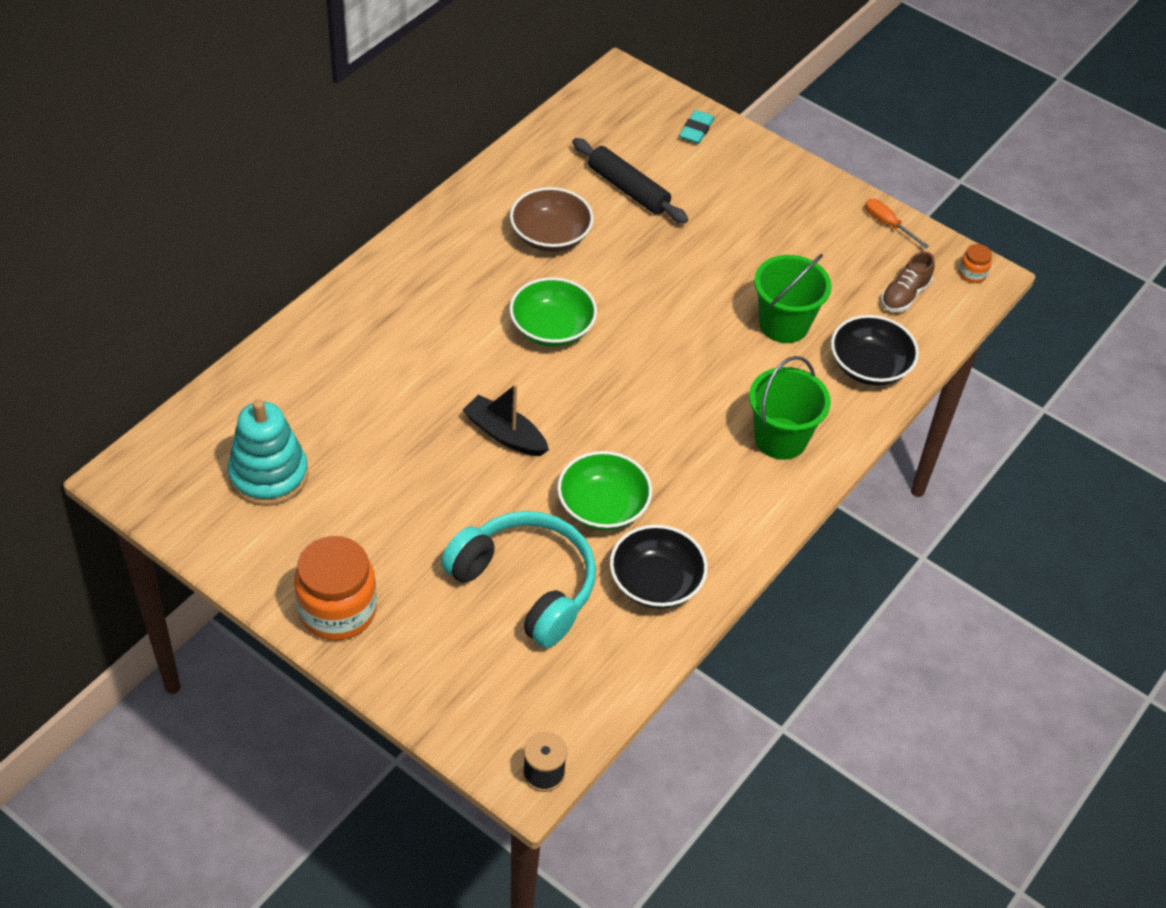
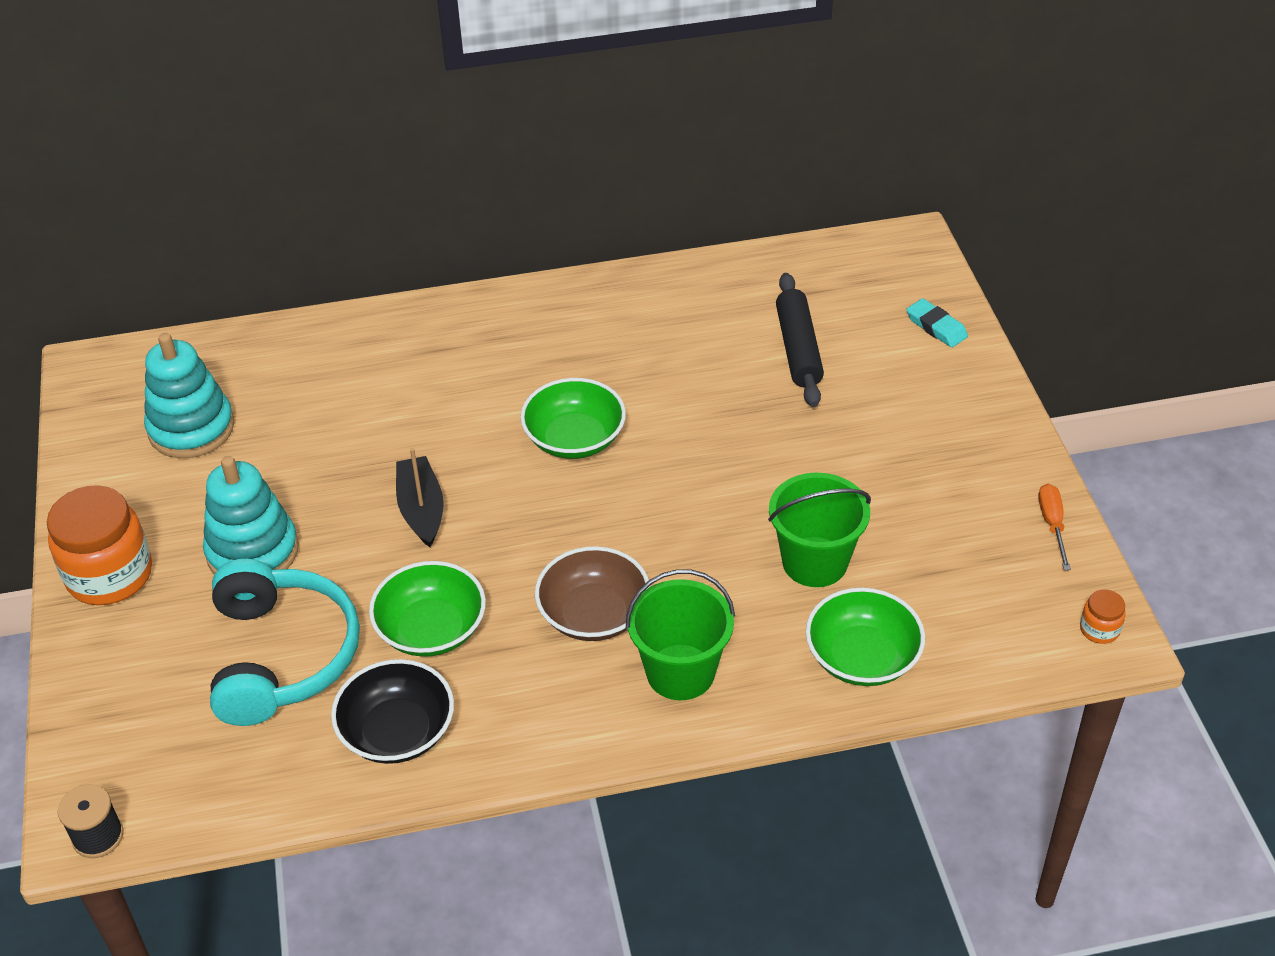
camera: 45 degrees right, 5 degrees down
(422, 531) = (253, 551): none -> turquoise stacking toy
(550, 236) = (670, 354): brown bowl -> brown bowl (594, 614)
(696, 130) = (936, 327): turquoise eraser -> turquoise eraser turned 75 degrees clockwise
(869, 366) = (862, 657): black bowl -> green bowl
(904, 295) = (988, 607): brown shoe -> none

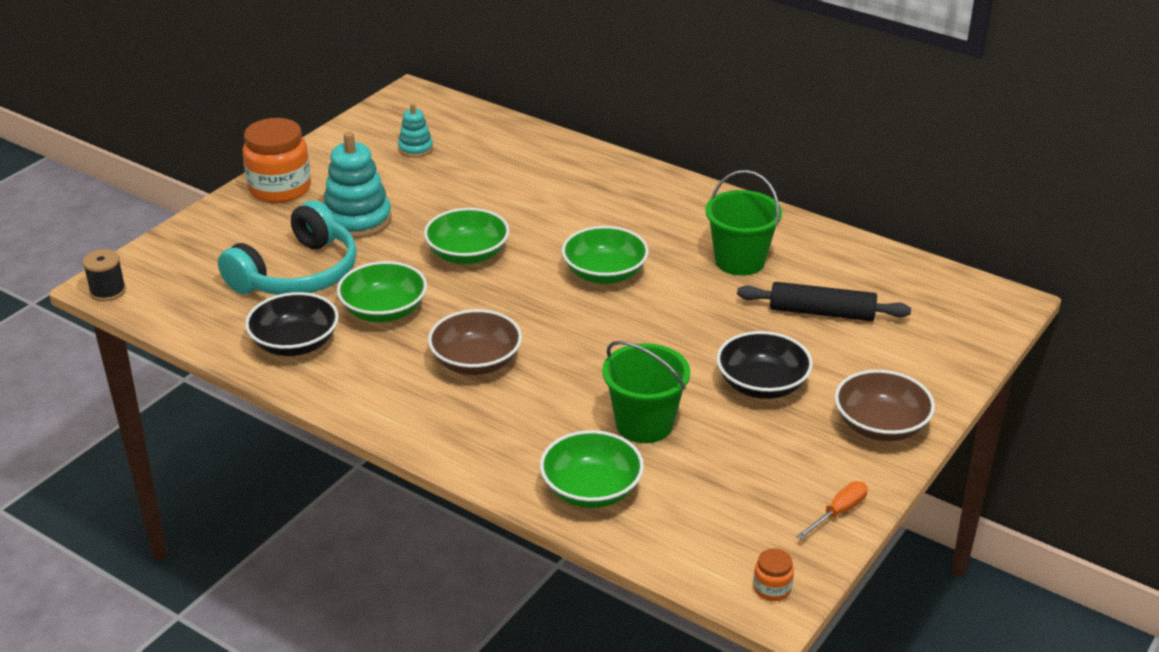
camera: 45 degrees right, 10 degrees down
(191, 428) = (415, 149): turquoise stacking toy -> turquoise stacking toy, size x0.55
(421, 509) = (467, 254): black boat -> green bowl
(680, 672) = (476, 421): green bucket -> green bucket (739, 261)
(798, 349) = (821, 312): black rolling pin -> black rolling pin turned 60 degrees clockwise
(848, 452) = (762, 385): none -> black bowl
(936, 327) = (942, 357): turquoise eraser -> none
(977, 423) = (880, 425): none -> brown bowl

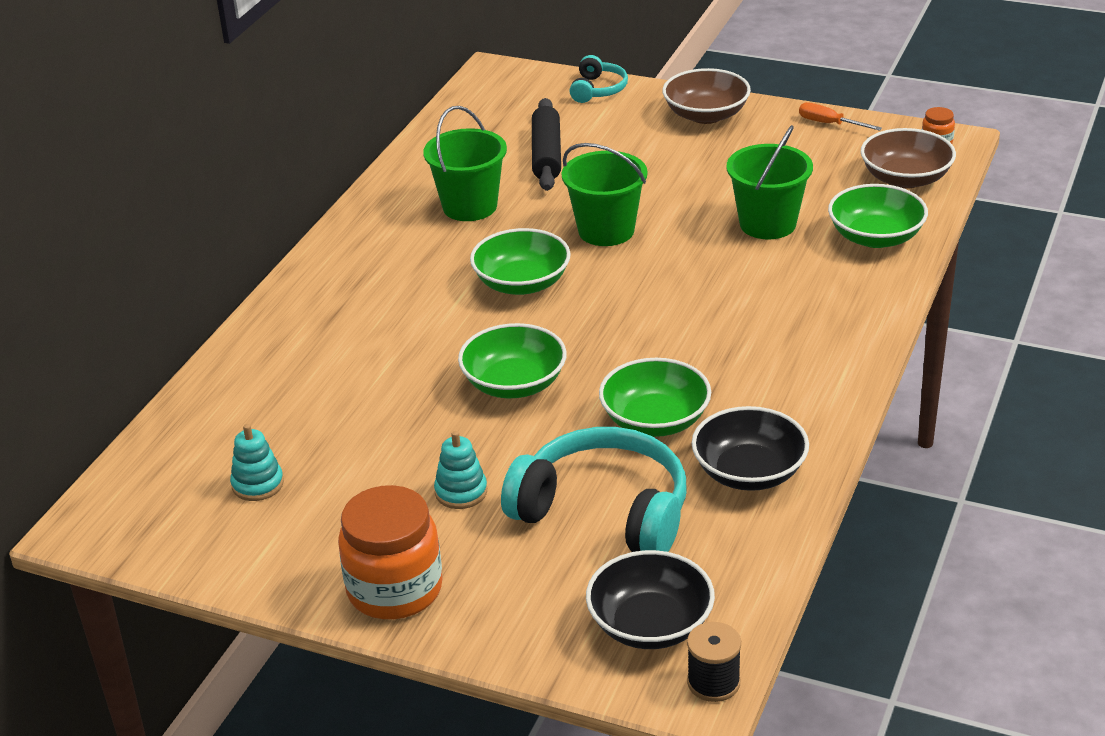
camera: 100 degrees left, 0 degrees up
(357, 220) = (461, 492): turquoise stacking toy -> turquoise stacking toy, size x0.55
(476, 362) = (720, 336): brown bowl -> brown bowl (905, 178)
(670, 327) = (606, 231): none -> green bucket
(762, 385) = (676, 173): black bowl -> black bowl (650, 625)
(954, 362) = (598, 89): none -> turquoise headphones

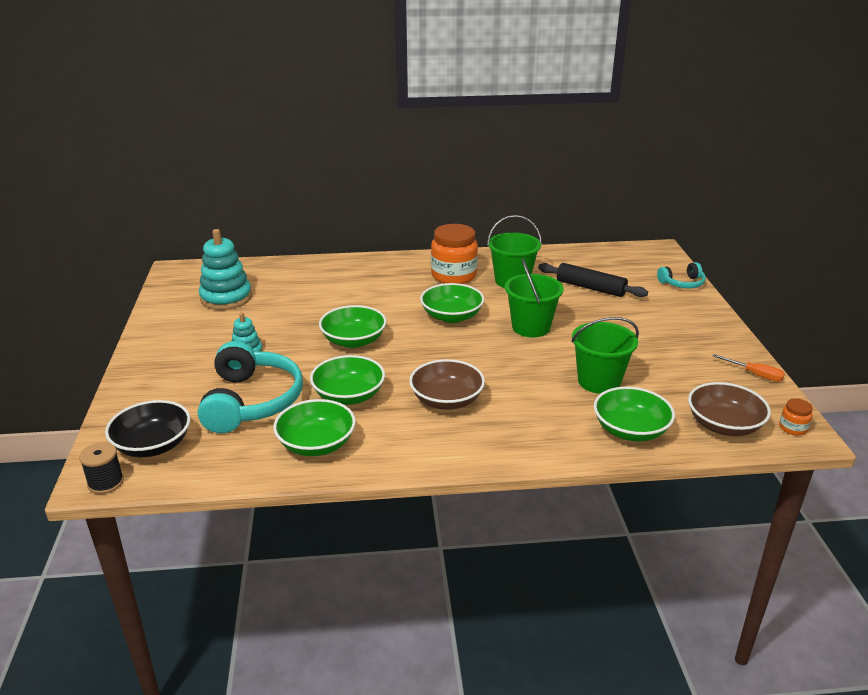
camera: 60 degrees right, 5 degrees down
(257, 484) = (226, 298): turquoise stacking toy -> turquoise stacking toy, size x1.83
(395, 589) = (158, 357): orange jar -> orange jar (454, 276)
(546, 155) = (590, 288): black rolling pin -> black rolling pin turned 60 degrees clockwise
(706, 115) = (702, 326): brown bowl -> brown bowl (446, 400)
(749, 472) = (316, 444): black bowl -> green bowl
(829, 124) = (755, 374): orange screwdriver -> orange screwdriver turned 120 degrees clockwise

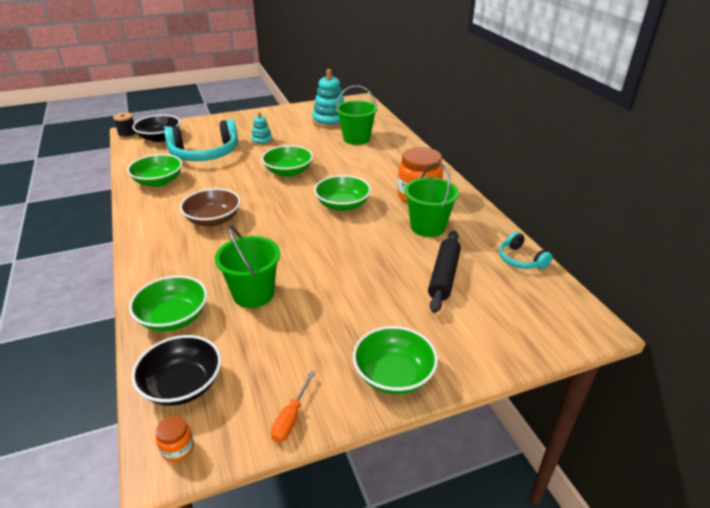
camera: 75 degrees right, 5 degrees up
(349, 395) = (215, 182): green bowl -> green bowl (393, 375)
(531, 327) = (340, 246): green bucket -> green bucket (356, 139)
(682, 283) = (504, 350): turquoise headphones -> turquoise headphones (520, 259)
(724, 425) = (182, 385): brown bowl -> black bowl

